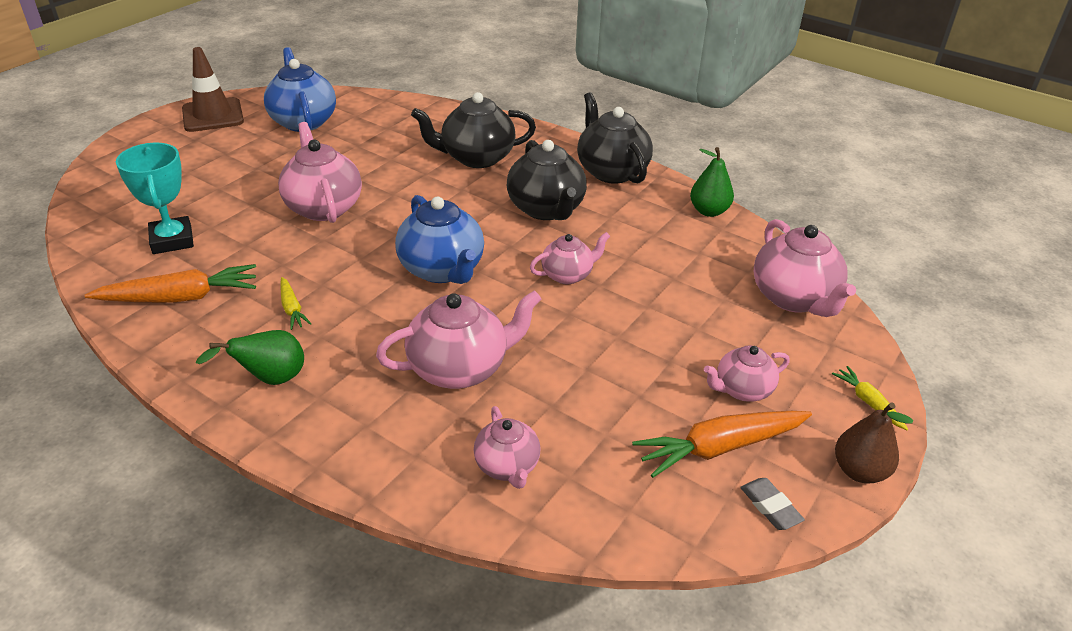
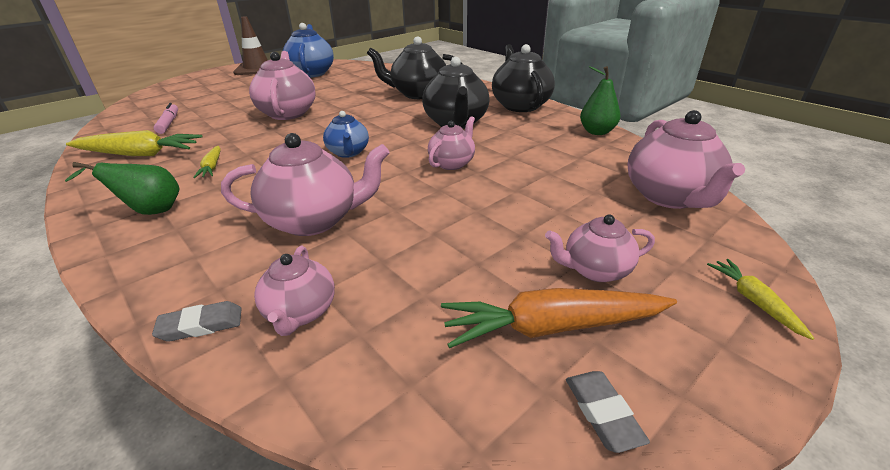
camera: 15 degrees right, 5 degrees down
(172, 240) = (169, 123): turquoise trophy -> pink marker
(180, 297) = (139, 154): orange carrot -> yellow carrot
(426, 491) = (201, 325): none -> grey eraser
(442, 270) = (348, 152): blue teapot -> blue teapot, size x0.60
(568, 275) = (452, 163): pink teapot -> pink teapot turned 45 degrees counterclockwise
(859, 471) = (740, 384): brown pear -> none

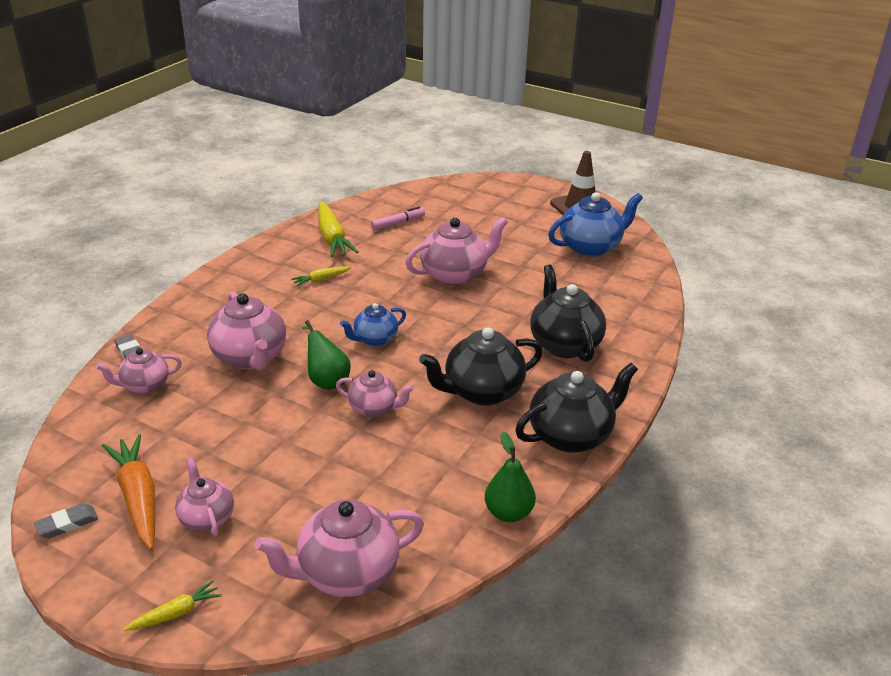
camera: 70 degrees right, 0 degrees up
(150, 211) = (246, 282): green pear -> green pear (326, 380)

